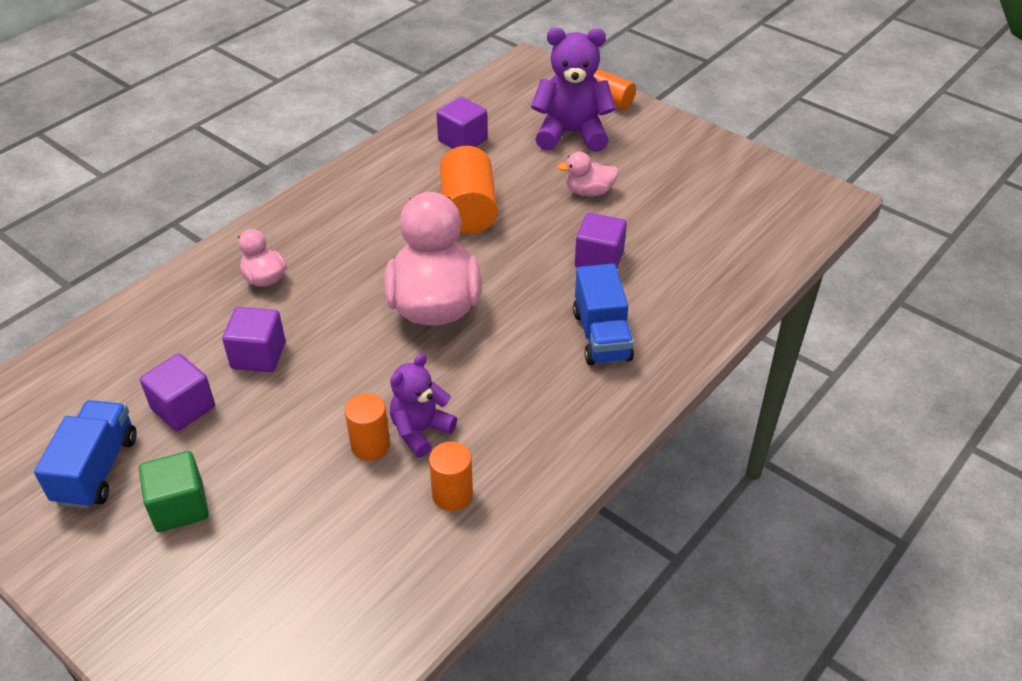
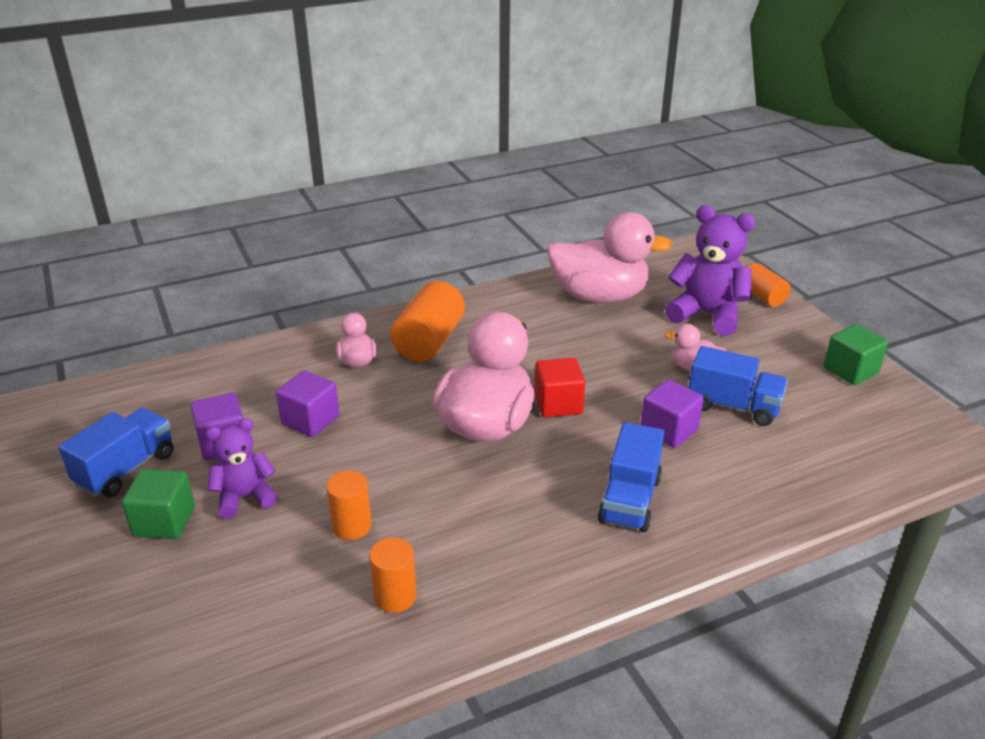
camera: 25 degrees right, 10 degrees down
(420, 431) = (403, 529): purple teddy bear -> purple teddy bear (244, 497)
(462, 140) = (599, 296): purple cube -> pink duck
(468, 210) = (569, 354): orange cylinder -> orange cylinder (429, 341)
(488, 264) = (558, 404): none -> red cube
(640, 219) = (733, 406): none -> blue truck
(718, 156) = (850, 370): none -> green cube

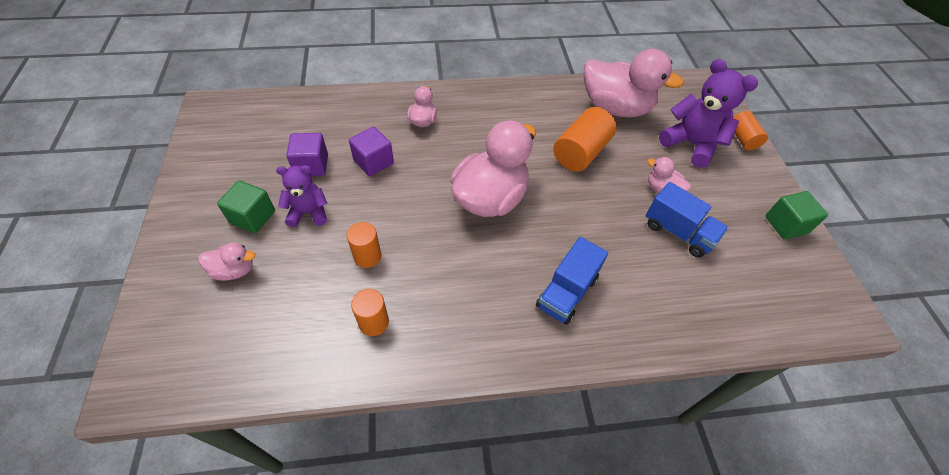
camera: 15 degrees right, 20 degrees up
(126, 469) = (245, 169): blue truck -> none
(166, 589) = (234, 270): none -> pink duck
(429, 341) = (478, 117): orange cylinder -> orange cylinder (580, 152)
(558, 404) = (548, 194): red cube -> none
(669, 430) = (620, 240): purple cube -> none

